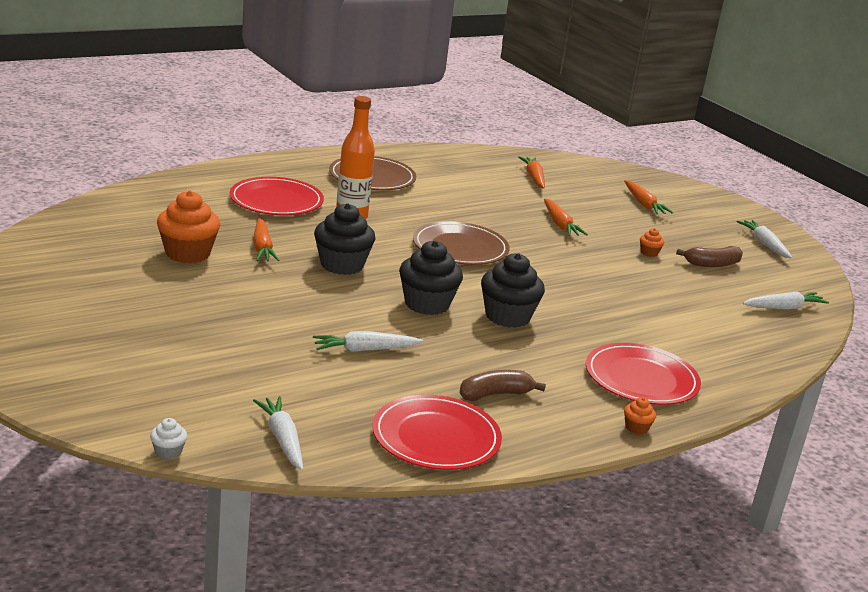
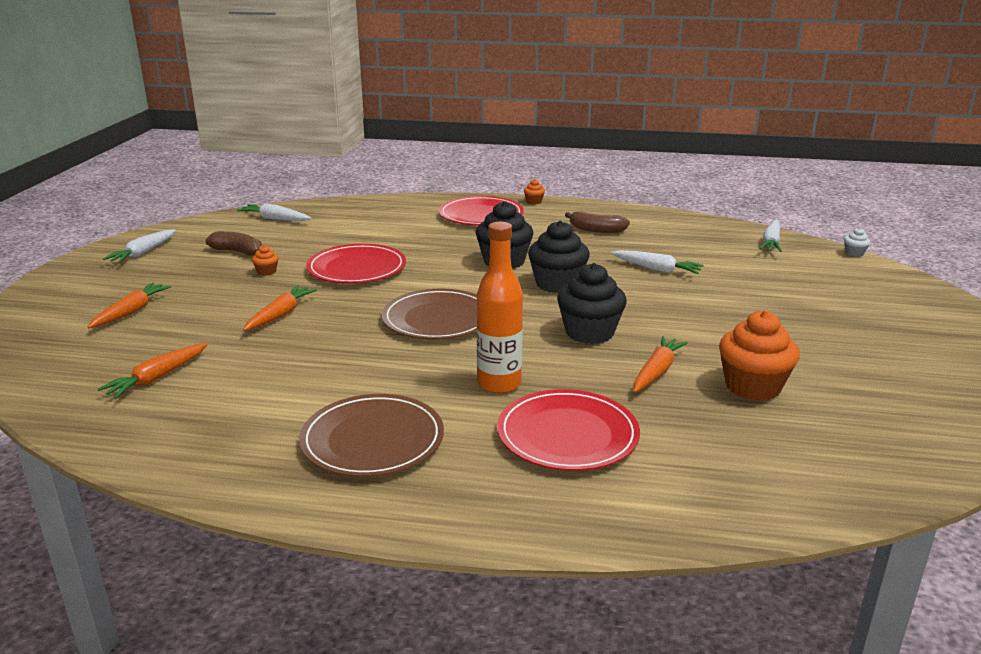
camera: 135 degrees left, 0 degrees up
(436, 437) = (667, 223): red plate -> red plate (357, 268)

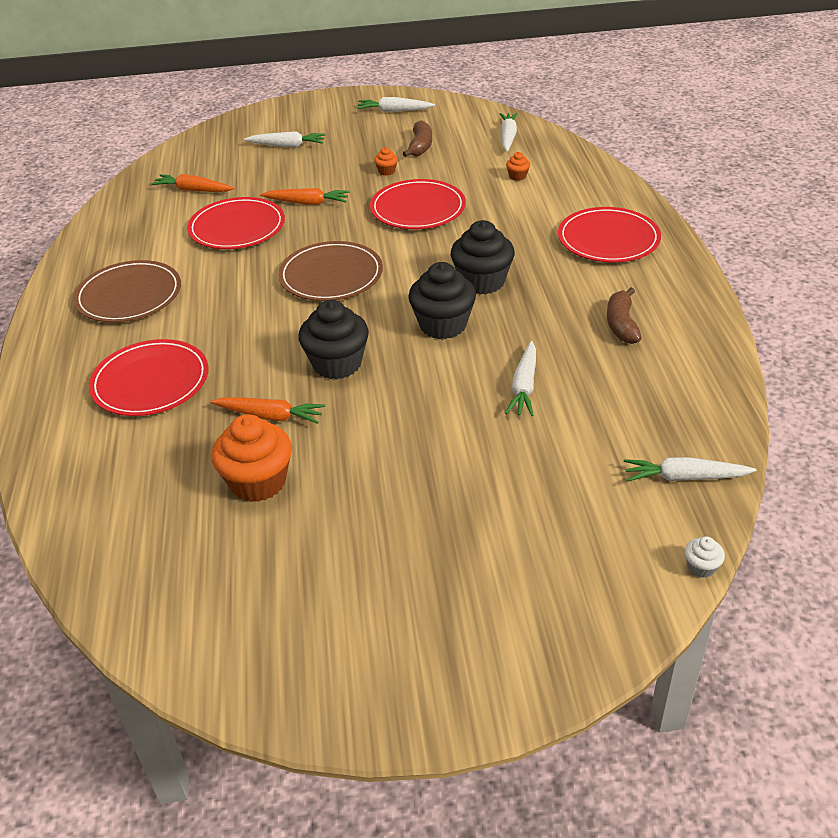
camera: 75 degrees right, 15 degrees up
(131, 312) = (287, 146): orange carrot -> white carrot
(287, 358) = (237, 227): none -> red plate
(499, 384) = (223, 332): orange bottle -> none
(534, 201) = (684, 263): orange cupcake -> orange cupcake (517, 176)

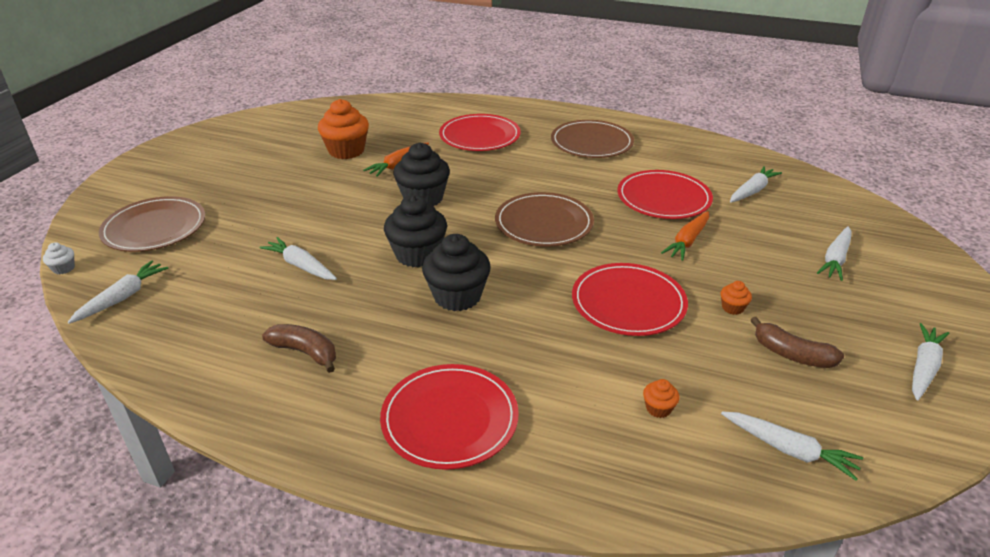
camera: 115 degrees right, 5 degrees down
(193, 190) = (752, 191): orange carrot -> white carrot
(567, 547) = (154, 228): none -> brown plate

